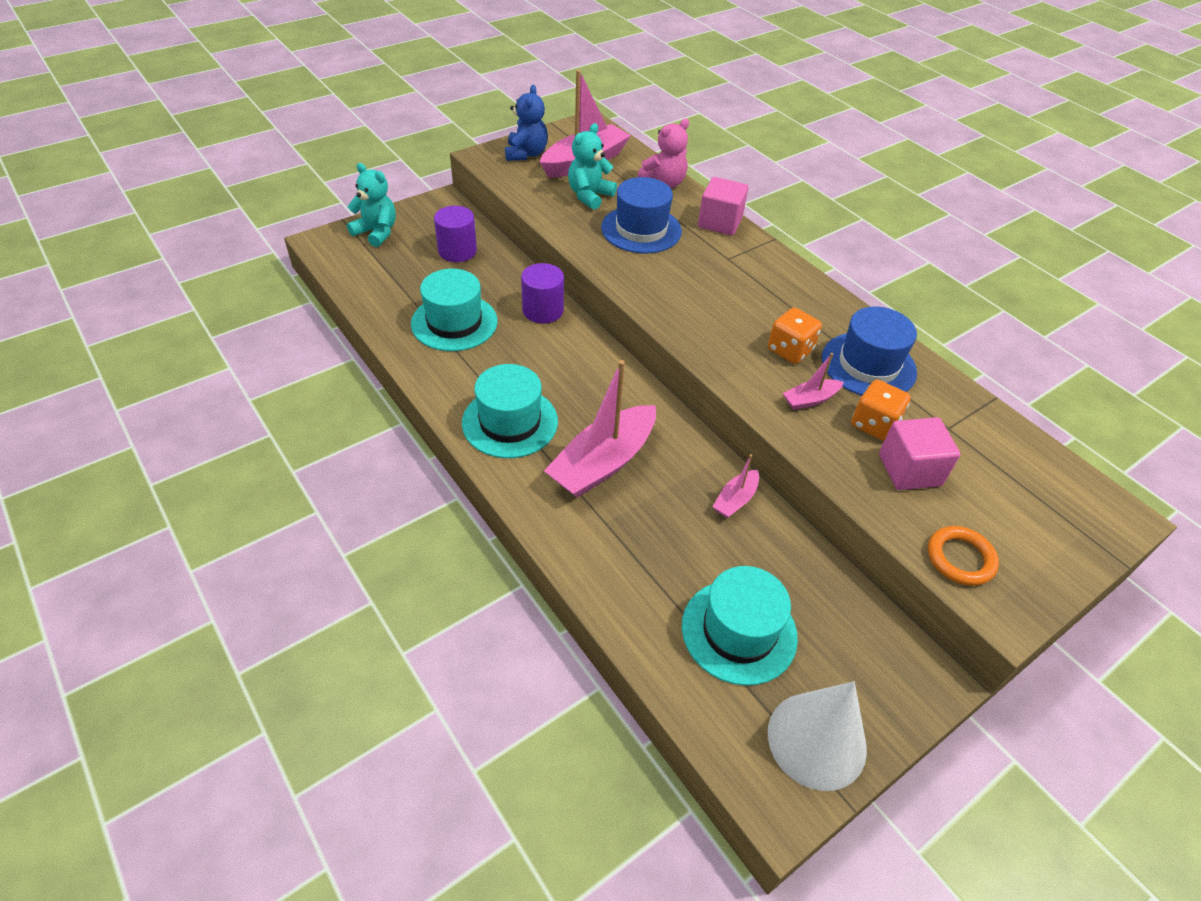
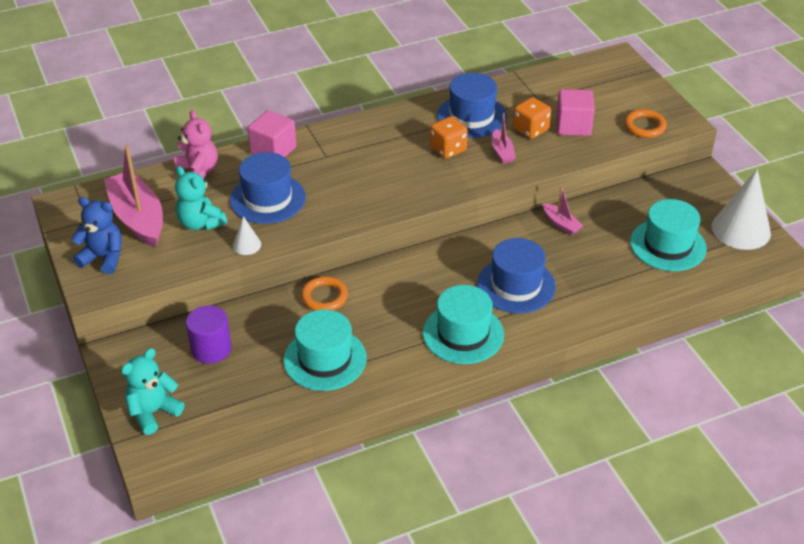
camera: 75 degrees left, 5 degrees down
(543, 310) = (324, 297): purple cylinder -> orange ring
(567, 226) = (246, 245): none -> white cone
(603, 462) = (516, 285): pink boat -> blue hat

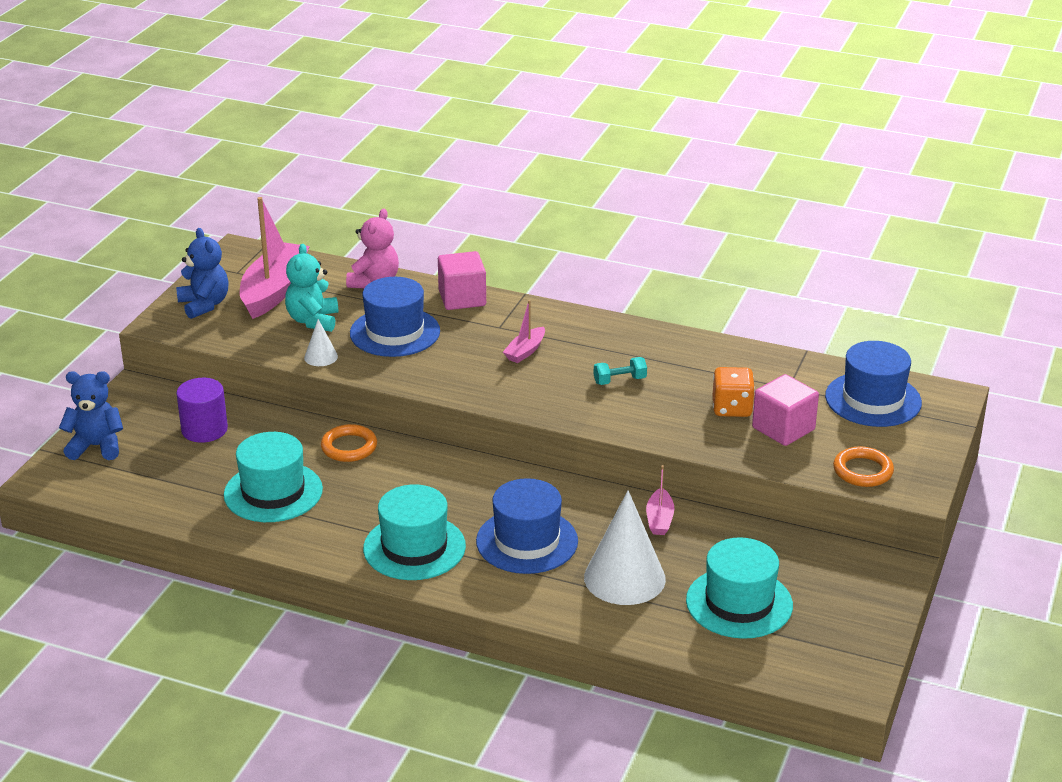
camera: 45 degrees right, 10 degrees down
(153, 412) = (96, 446): turquoise teddy bear -> blue teddy bear
(448, 149) = (620, 380): orange dice -> turquoise dumbbell
(471, 116) = (691, 366): blue hat -> blue hat (873, 399)
(502, 152) = (668, 411): pink boat -> pink boat (525, 351)
(741, 230) = (847, 640): white cone -> white cone (624, 578)

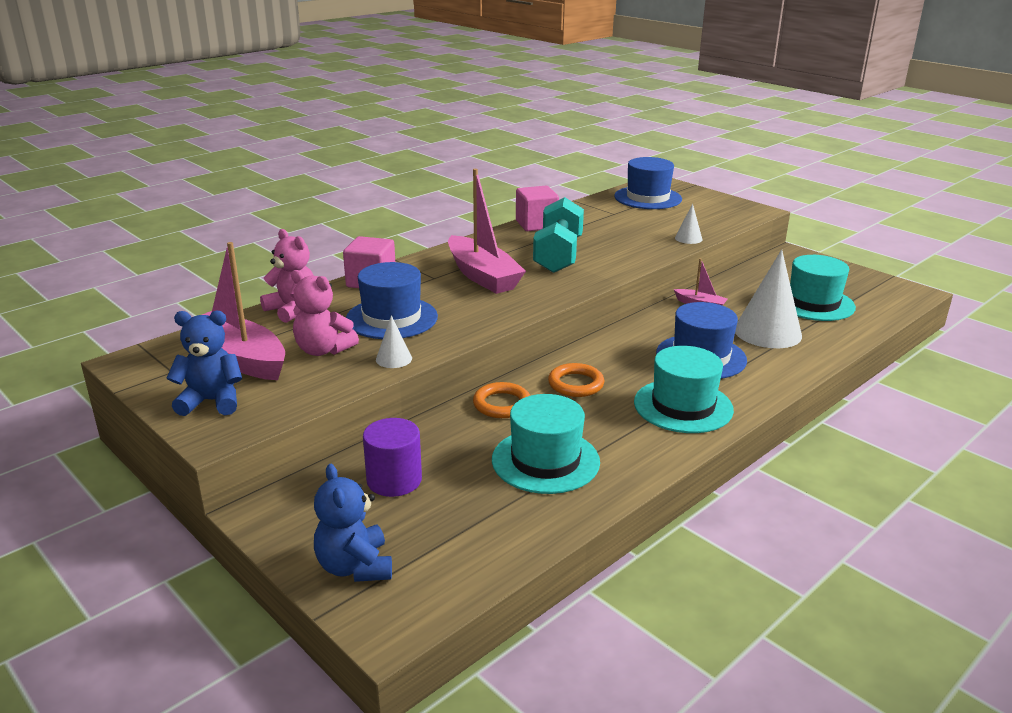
camera: 65 degrees left, 5 degrees down
(96, 446) = (355, 567): blue teddy bear -> blue teddy bear turned 45 degrees counterclockwise
(313, 321) = (323, 350): turquoise teddy bear -> pink teddy bear
(525, 351) = (482, 276): pink boat -> pink boat, size x2.10
(620, 380) = (558, 255): turquoise dumbbell -> turquoise dumbbell, size x2.29
(732, 408) = (626, 232): orange dice -> none
(755, 454) = (688, 238): none -> white cone
(783, 429) = (663, 225): pink cube -> pink cube (536, 224)
(863, 471) = (727, 217): orange ring -> orange ring (576, 384)

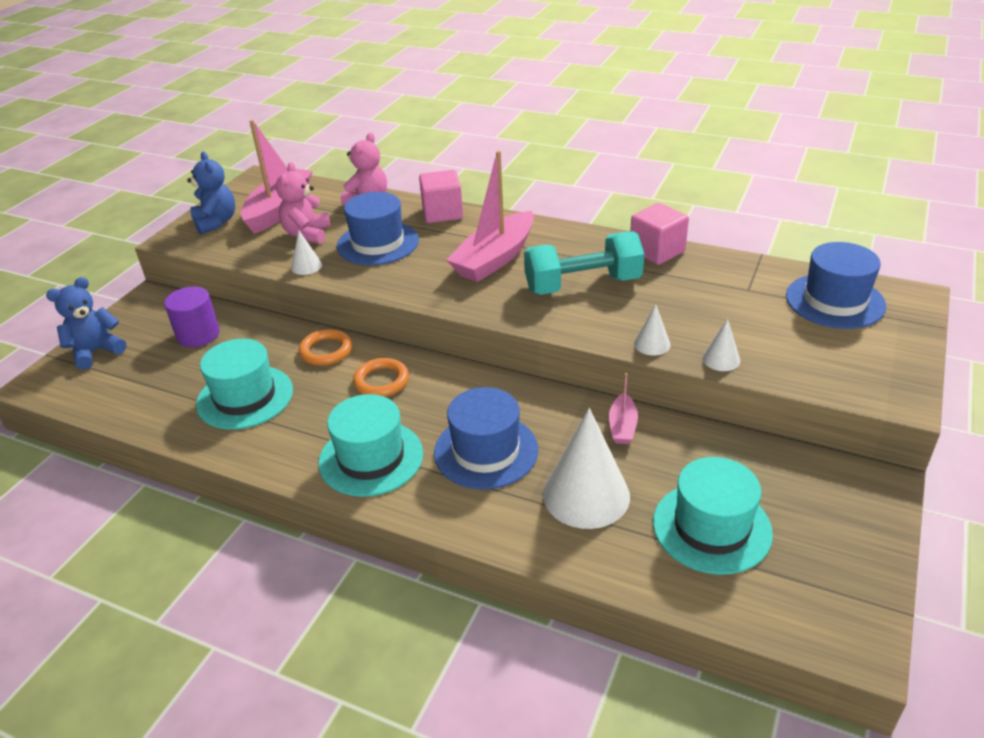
camera: 70 degrees right, 10 degrees up
(656, 252) = (652, 344): none -> white cone

